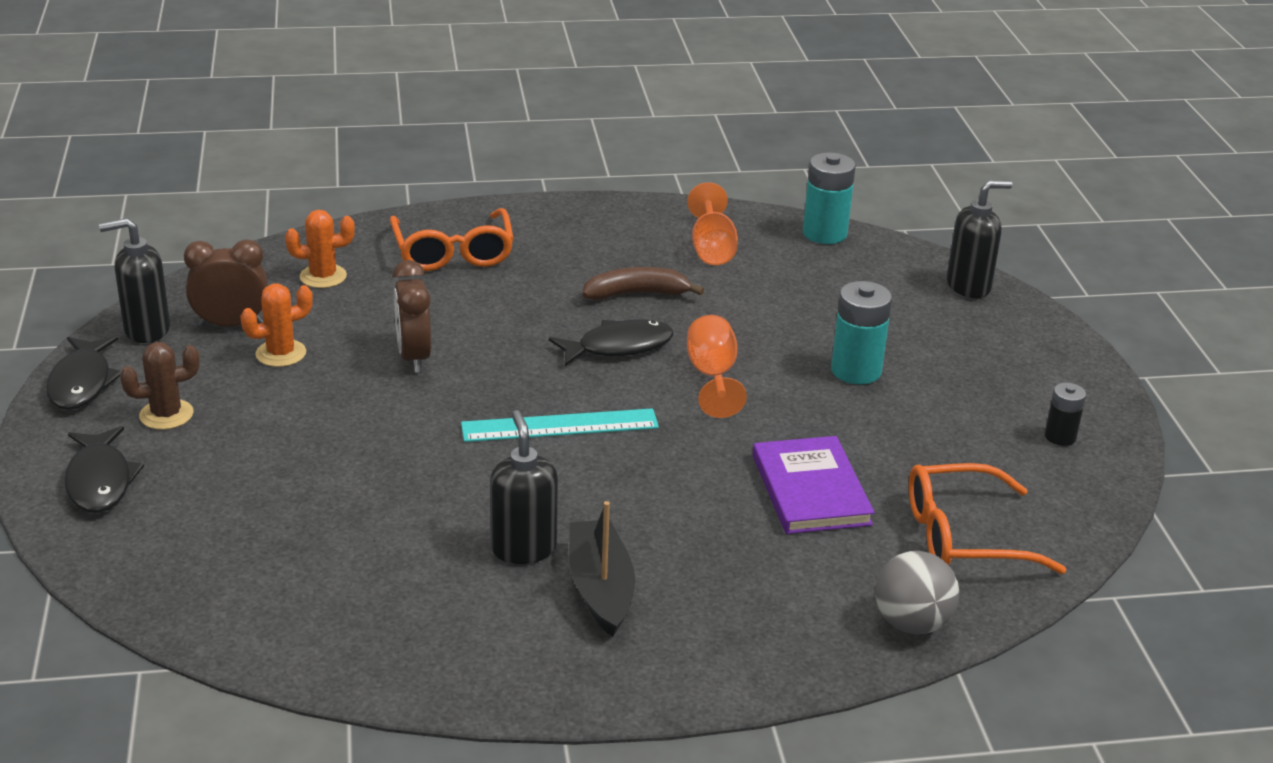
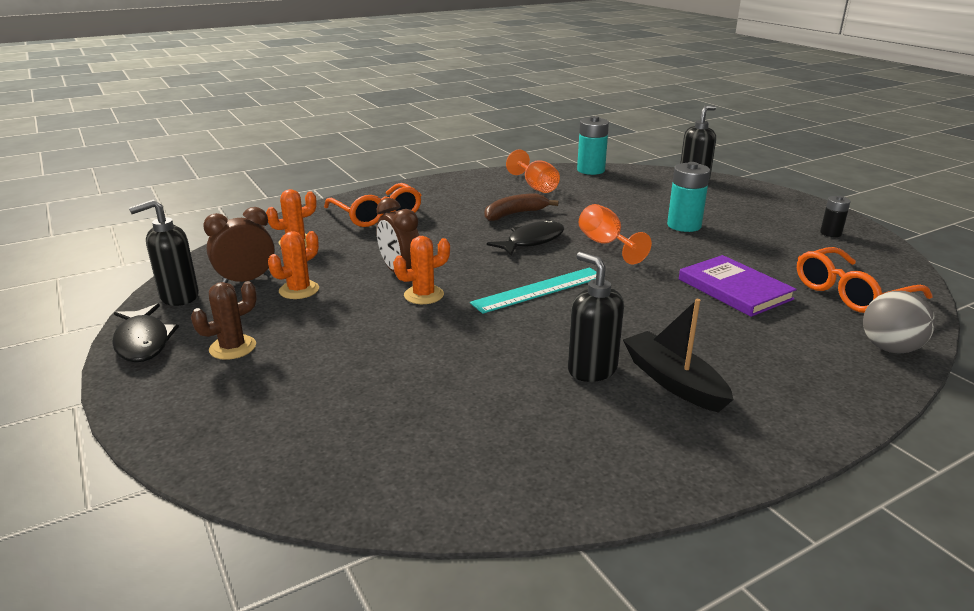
camera: 20 degrees left, 5 degrees down
(100, 481) = (203, 409): black fish -> none
(416, 398) = (424, 295): none -> orange cactus

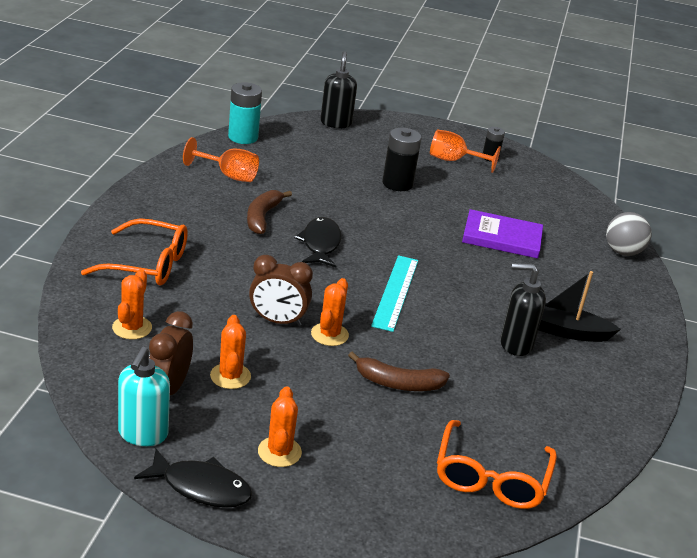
camera: 50 degrees left, 5 degrees up
(179, 297) = (142, 434): black soap dispenser -> turquoise soap dispenser
(233, 347) = (279, 452): brown cactus -> orange cactus
(415, 348) = (398, 383): none -> brown banana
(606, 244) = (374, 226): orange goblet -> orange goblet (454, 161)
(684, 225) = (397, 184): turquoise battery -> black battery
(851, 293) = (560, 213): orange glasses -> orange glasses (491, 477)

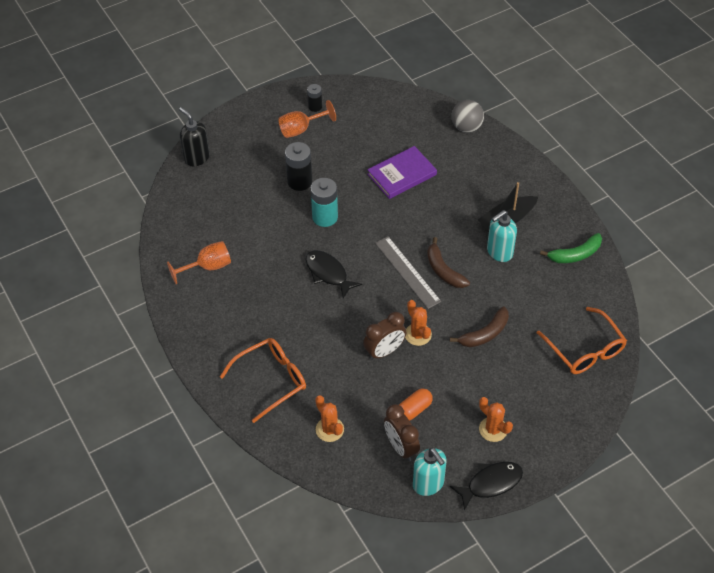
camera: 40 degrees left, 20 degrees up
(230, 376) = (414, 409): orange cactus -> orange capsule
(243, 137) = (167, 225): turquoise battery -> turquoise battery (325, 217)
(262, 217) = (273, 283): brown banana -> brown banana (443, 270)
(395, 292) = (407, 272): turquoise ruler -> grey ruler
(515, 344) = (499, 252): black soap dispenser -> turquoise soap dispenser
(602, 404) = (575, 254): none -> green banana

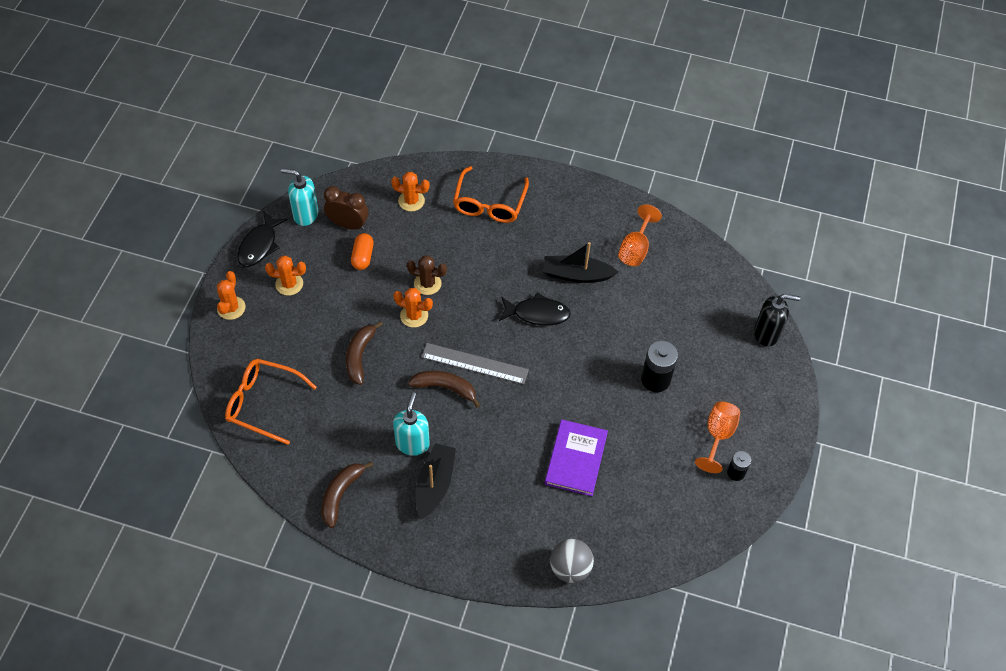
camera: 135 degrees right, 5 degrees up
(270, 279) = (576, 275): none -> black boat
(325, 217) = (595, 362): turquoise battery -> none
(384, 351) = (427, 283): brown clock -> brown cactus
(556, 443) = (231, 308): none -> orange cactus
(575, 254) = (341, 494): green banana -> brown banana

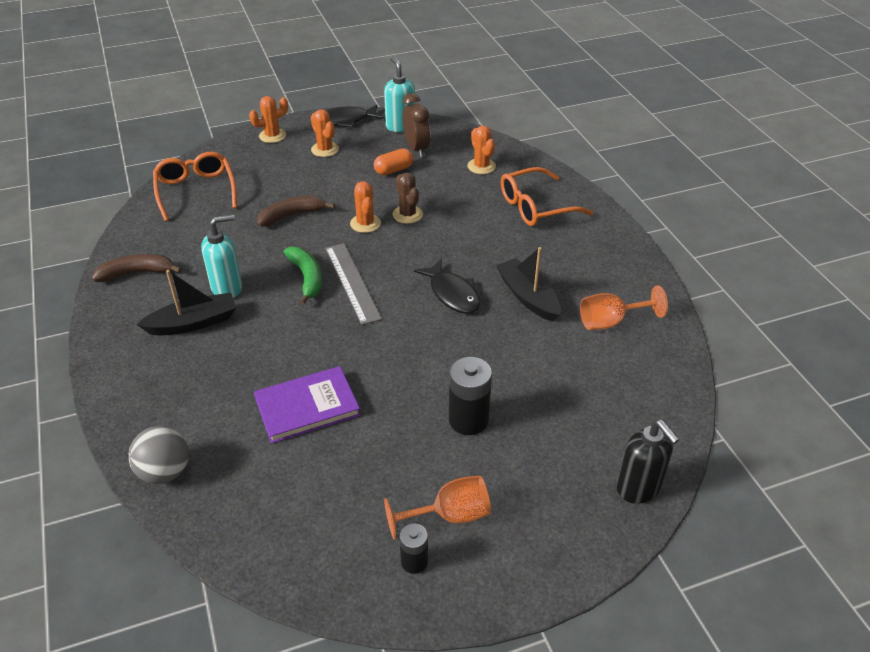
camera: 55 degrees right, 15 degrees down
(445, 388) = (307, 278): brown banana -> green banana

